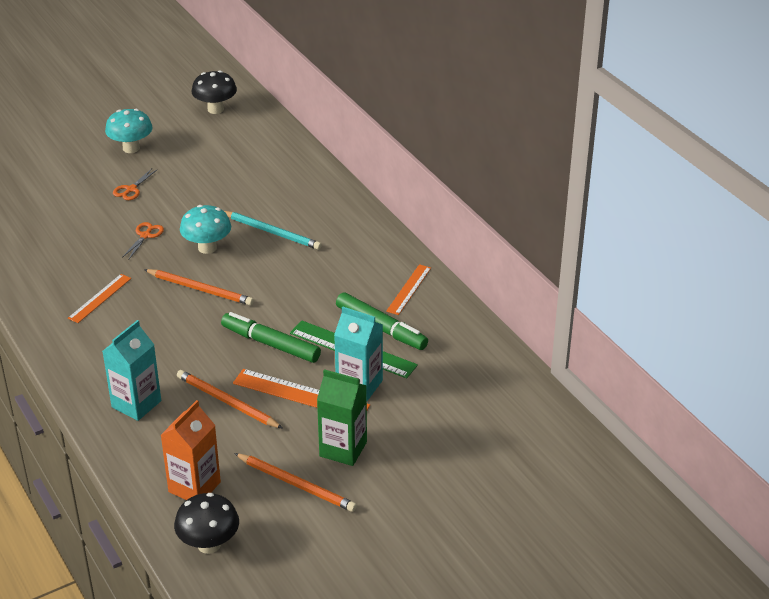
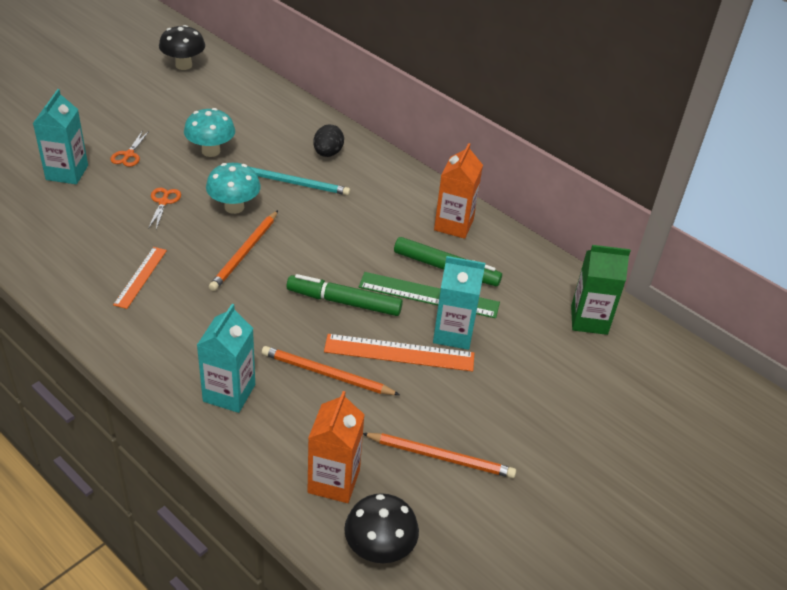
camera: 20 degrees left, 5 degrees up
(71, 199) = (67, 172): none -> turquoise carton
(131, 148) = (112, 112): turquoise mushroom -> turquoise mushroom (211, 151)
(200, 289) = (245, 252): orange pencil -> orange pencil turned 105 degrees clockwise
(317, 208) = (328, 153): none -> black egg
(343, 449) = (469, 407): green carton -> green carton (589, 320)
(409, 289) = (453, 225): orange ruler -> orange carton

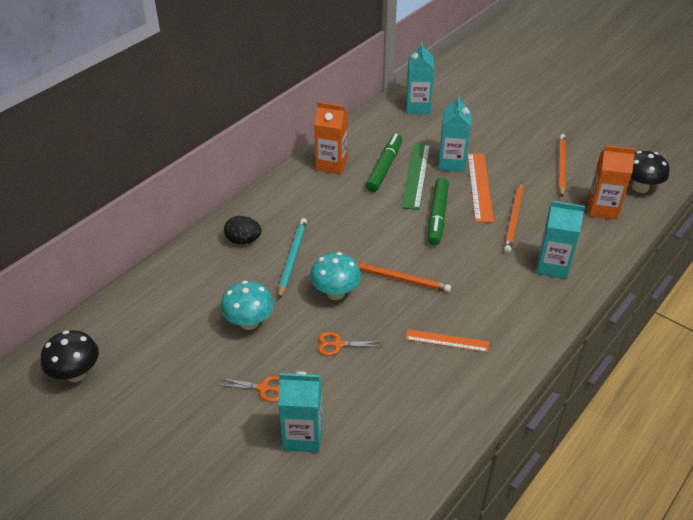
camera: 90 degrees left, 0 degrees up
(589, 320) = (418, 107): green carton -> turquoise carton

